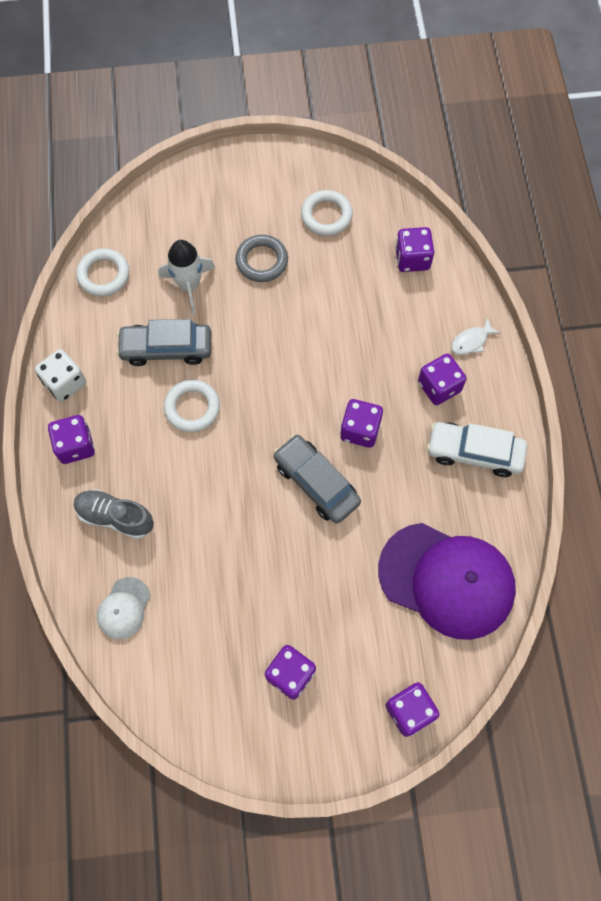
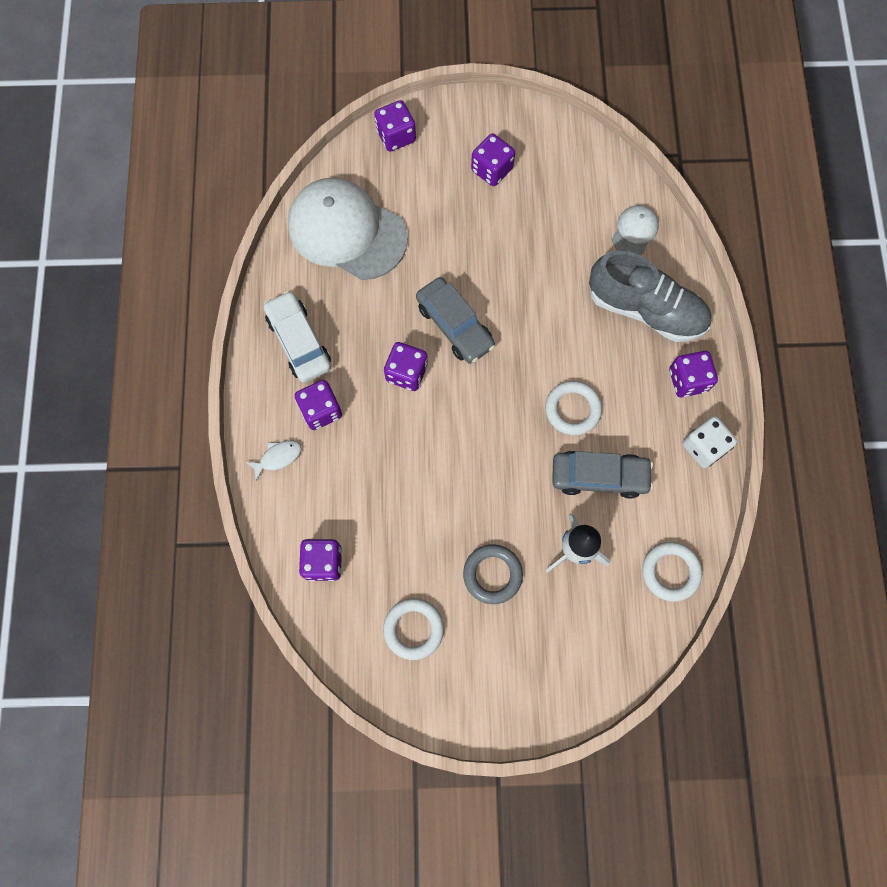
camera: 175 degrees left, 5 degrees up
(115, 517) = (645, 309): grey shoe -> grey shoe, size x1.59
(447, 580) = (347, 231): purple cap -> white cap
(474, 452) = (299, 341): white car -> white car turned 135 degrees counterclockwise

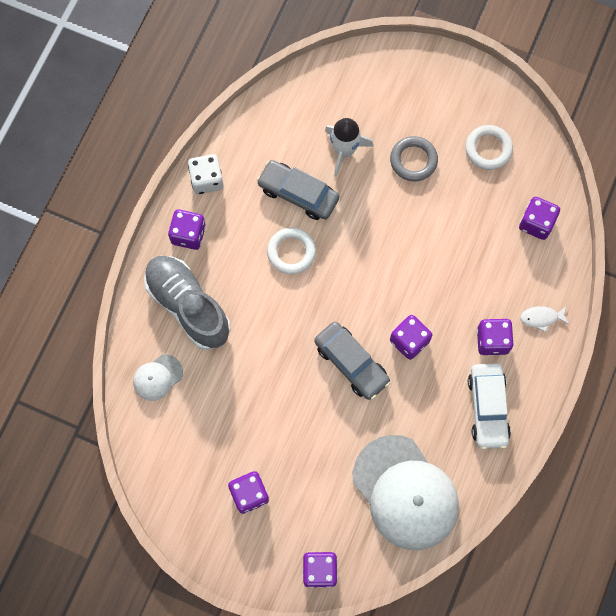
camera: 155 degrees left, 0 degrees up
(455, 325) = (351, 363): grey car -> grey car turned 150 degrees clockwise
(670, 572) = (283, 106): white ring -> none

